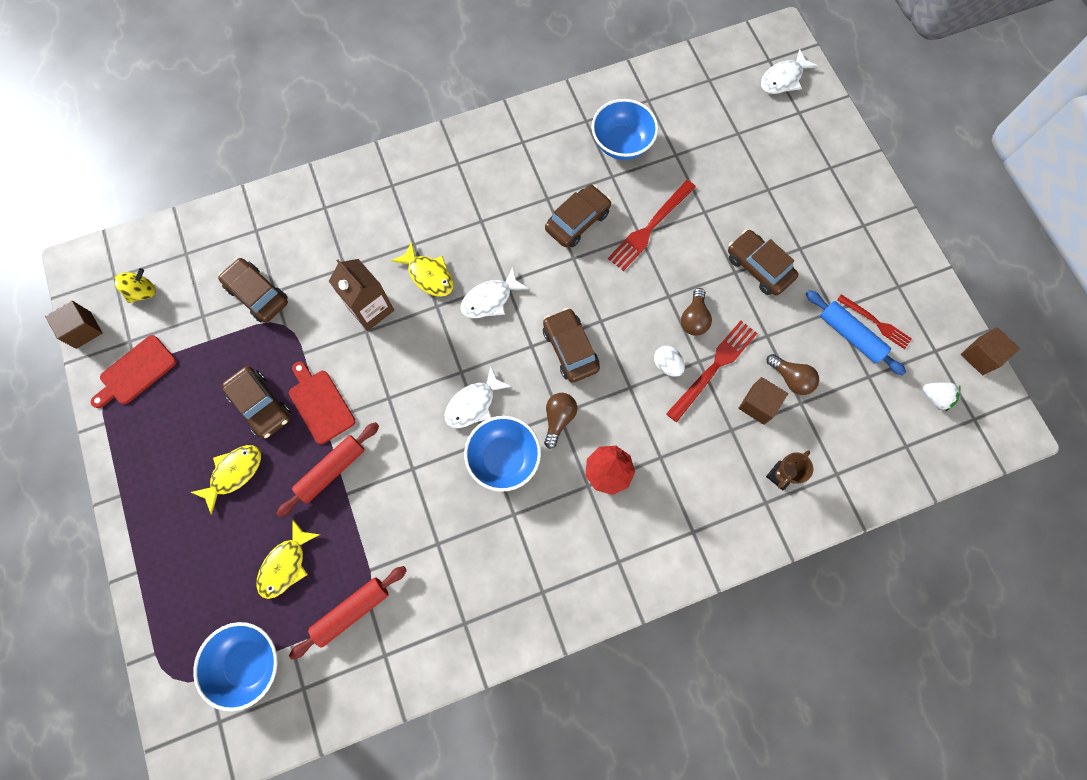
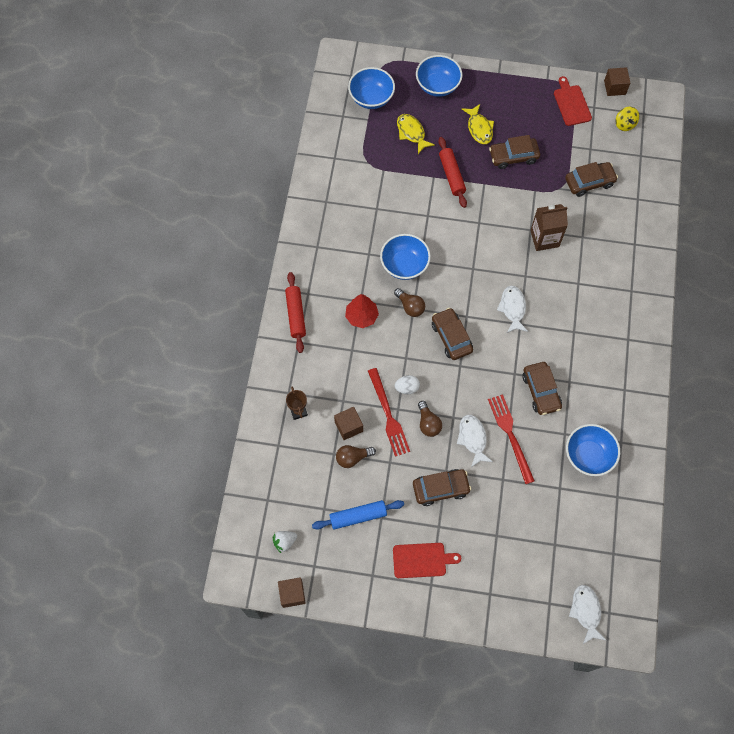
camera: 120 degrees right, 5 degrees down
(182, 572) = (437, 86): none -> blue bowl
(320, 404) = (496, 186): red cutting board -> red cutting board (422, 560)
(352, 611) = (367, 153): red rolling pin -> red rolling pin (295, 315)
(428, 275) = (550, 281): yellow fish -> none
(473, 404) = (448, 265): white fish -> white fish (473, 439)
(570, 349) = (451, 337): brown car -> brown car turned 120 degrees counterclockwise
(694, 319) = (428, 423): brown light bulb -> brown light bulb turned 150 degrees counterclockwise
(875, 322) = (356, 540): red fork -> none

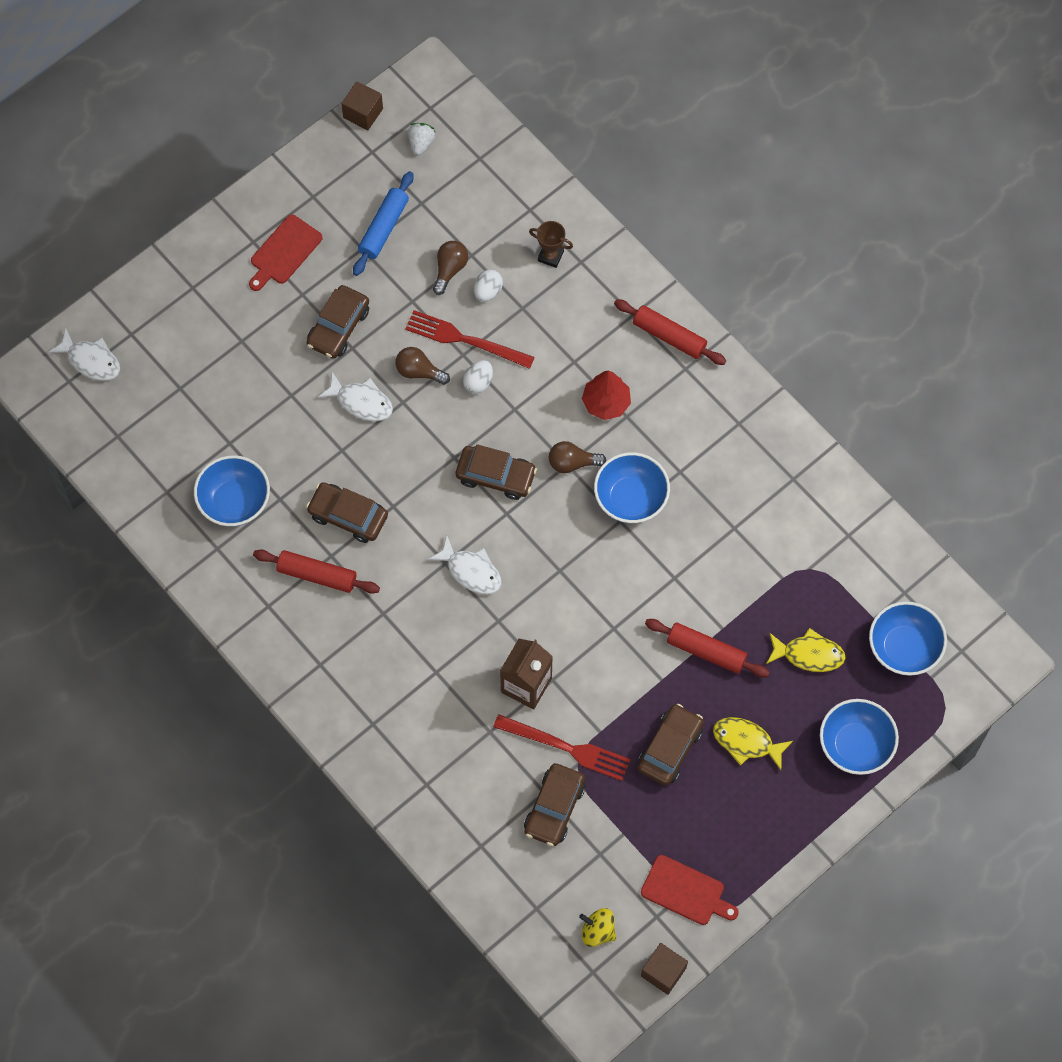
camera: 130 degrees right, 0 degrees up
(348, 426) = (488, 291): brown cube -> white egg
(510, 435) = (329, 442): red fork -> red fork (566, 748)
(586, 379) = (317, 575): none -> red rolling pin

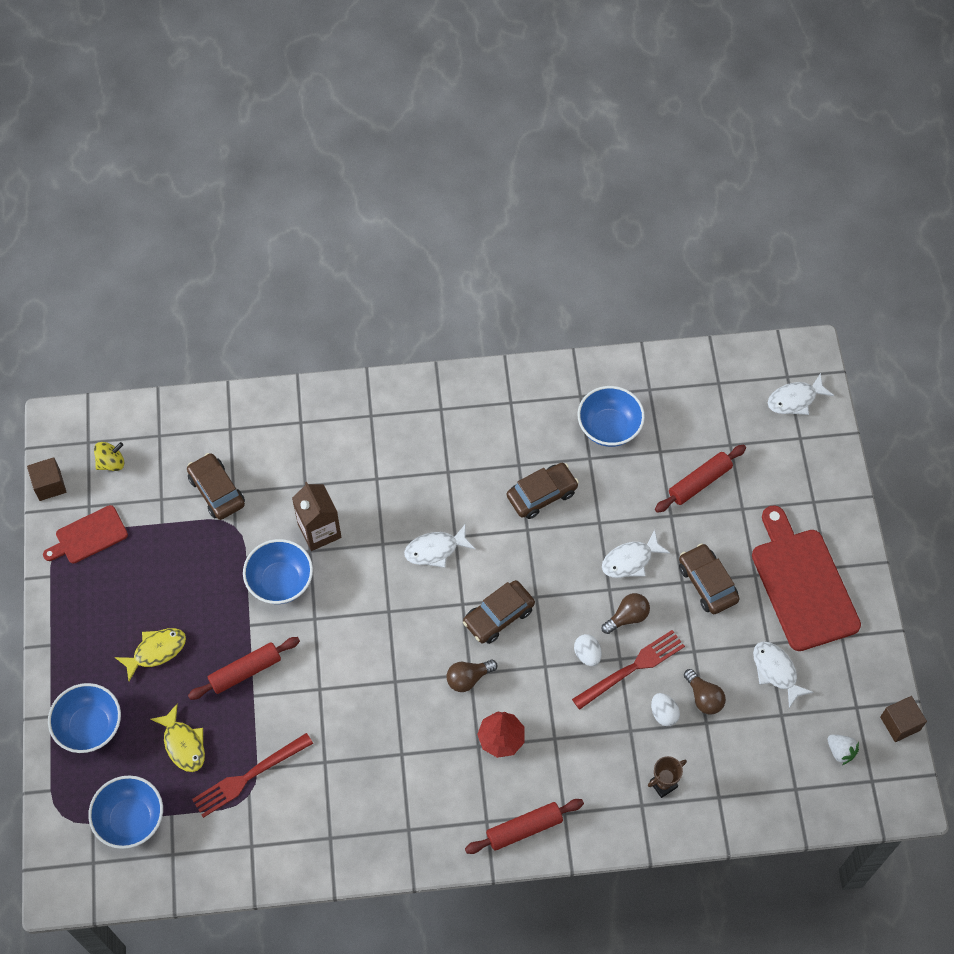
camera: 125 degrees right, 5 degrees down
(284, 252) = (802, 584): red cutting board -> red cutting board, size x1.81
(317, 575) = (510, 446): red rolling pin -> red rolling pin (699, 482)
(384, 228) = (776, 671): blue rolling pin -> white fish
(566, 748) = (252, 527): red fork -> red fork (249, 776)
(572, 463) = (468, 678): brown light bulb -> brown light bulb turned 150 degrees counterclockwise
(630, 498) = (407, 701): blue bowl -> blue bowl (280, 582)
(670, 748) = (195, 595): brown car -> none
(809, 654) = (183, 744): yellow fish -> yellow fish turned 75 degrees counterclockwise

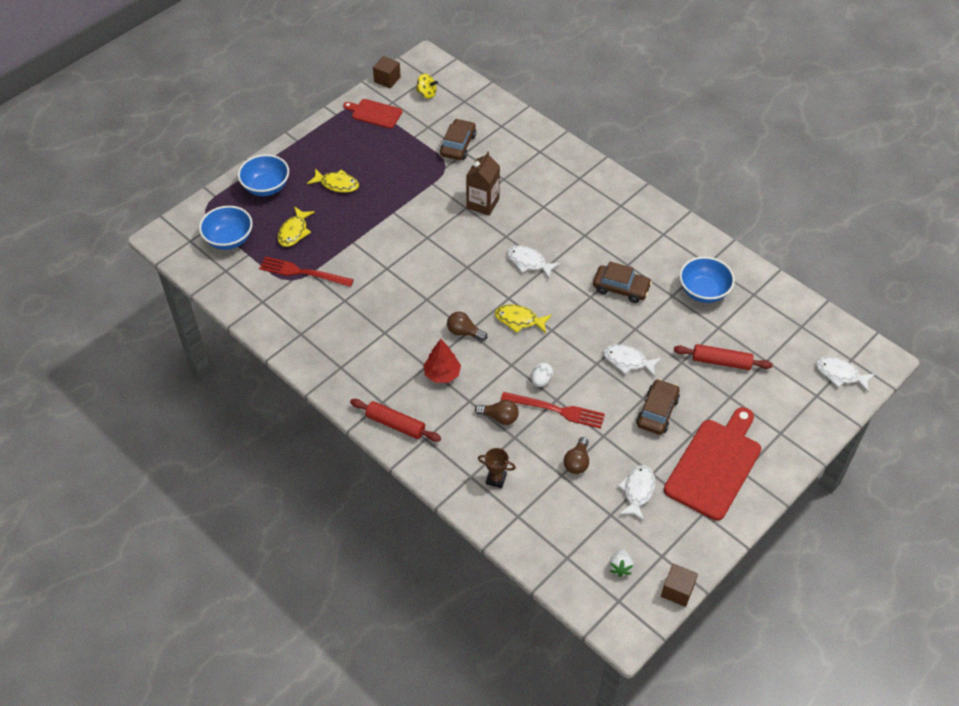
camera: 50 degrees right, 10 degrees down
(245, 671) = (363, 229): red rolling pin -> none
(280, 582) = (433, 208): blue bowl -> none
(498, 616) = (519, 320): brown car -> yellow fish
(627, 617) = (588, 385): brown light bulb -> brown light bulb (499, 417)
(663, 714) = (543, 447): white egg -> none

